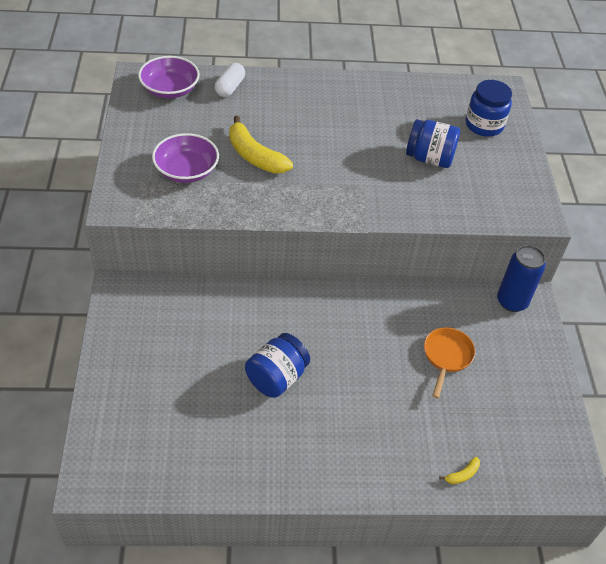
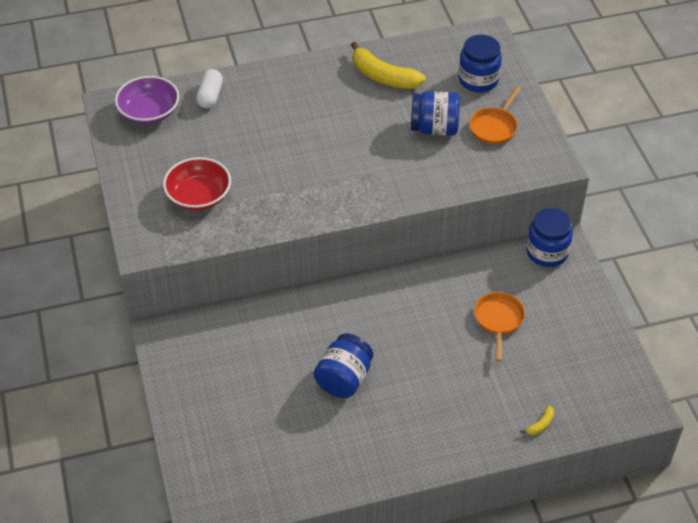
camera: 10 degrees left, 0 degrees up
(186, 170) = (198, 196): purple bowl -> red bowl
(255, 156) = (261, 165): yellow banana -> yellow banana (383, 77)
(488, 170) = (494, 127): none -> orange pan
(512, 301) = (547, 252): blue can -> blue jar

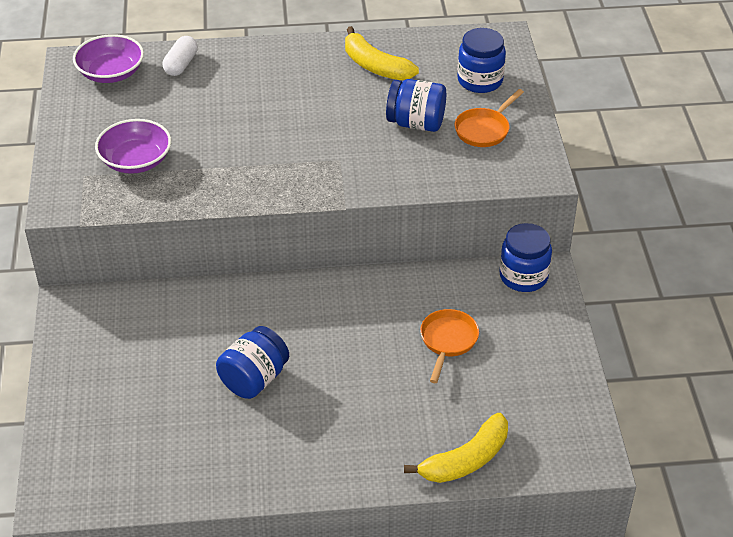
camera: 10 degrees right, 5 degrees down
(198, 196) = (136, 161): red bowl -> purple bowl
(540, 424) = (466, 460): yellow banana -> yellow banana, size x2.31

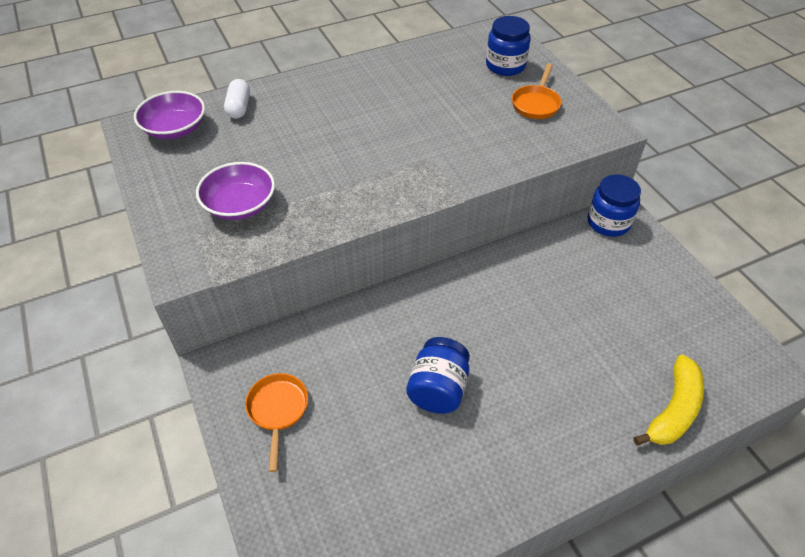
camera: 20 degrees left, 5 degrees up
(375, 66) = (412, 72): yellow banana -> none
(416, 123) = (477, 111): blue jar -> none
(448, 341) = (585, 298): orange pan -> orange pan (278, 410)

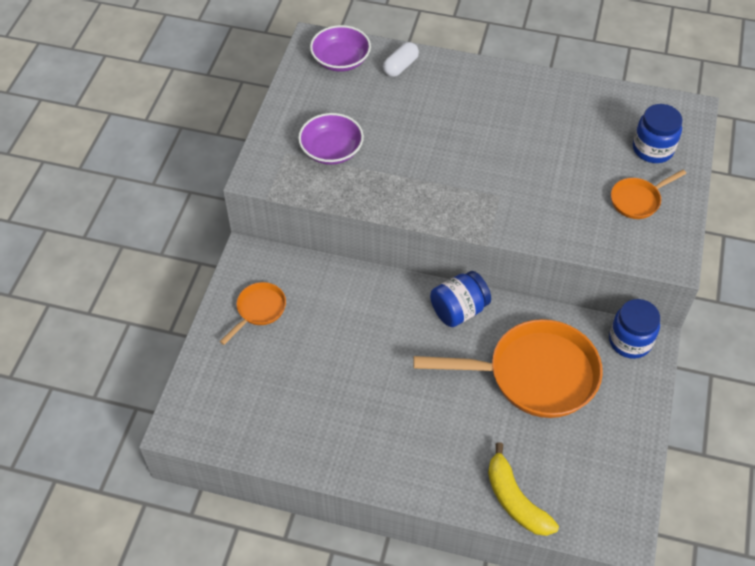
camera: 40 degrees right, 5 degrees up
(438, 389) = (369, 369): blue jar -> blue jar (458, 310)
(573, 295) = (534, 375): none -> orange pan
(673, 409) = (515, 500): yellow banana -> yellow banana turned 75 degrees clockwise

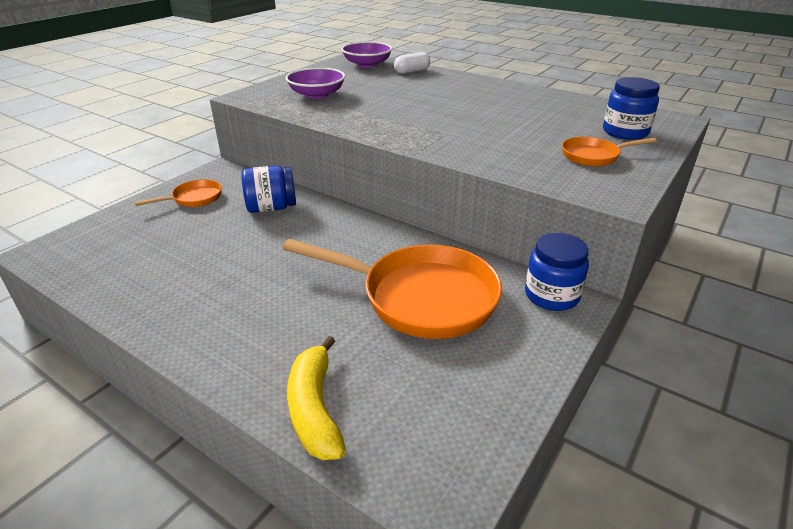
camera: 20 degrees right, 20 degrees down
(458, 310) = (374, 234): blue jar -> blue jar (271, 208)

